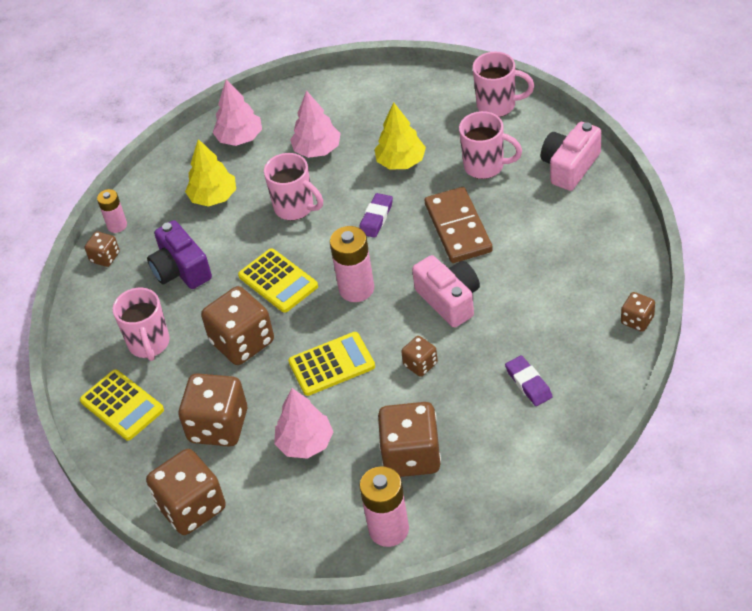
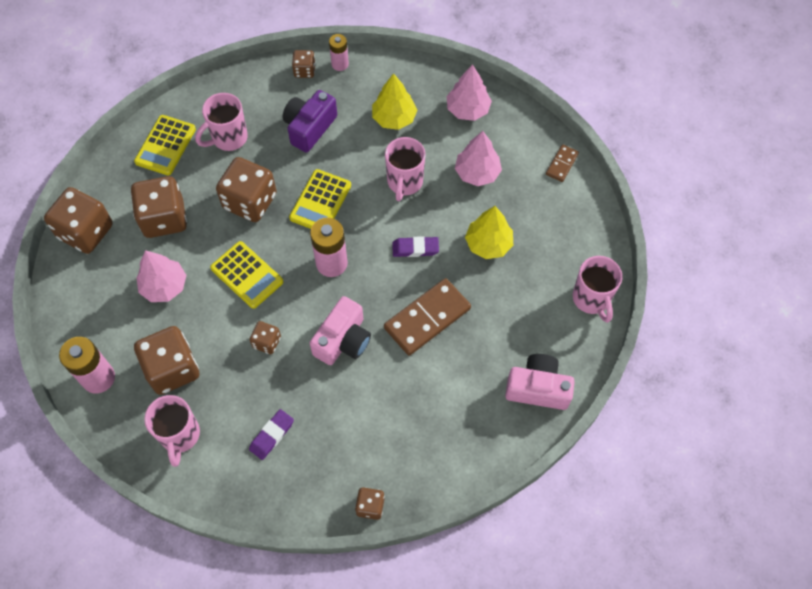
camera: 60 degrees right, 15 degrees up
(344, 87) = (561, 164): none -> brown domino
(485, 166) = (510, 315): pink mug -> pink mug (180, 435)

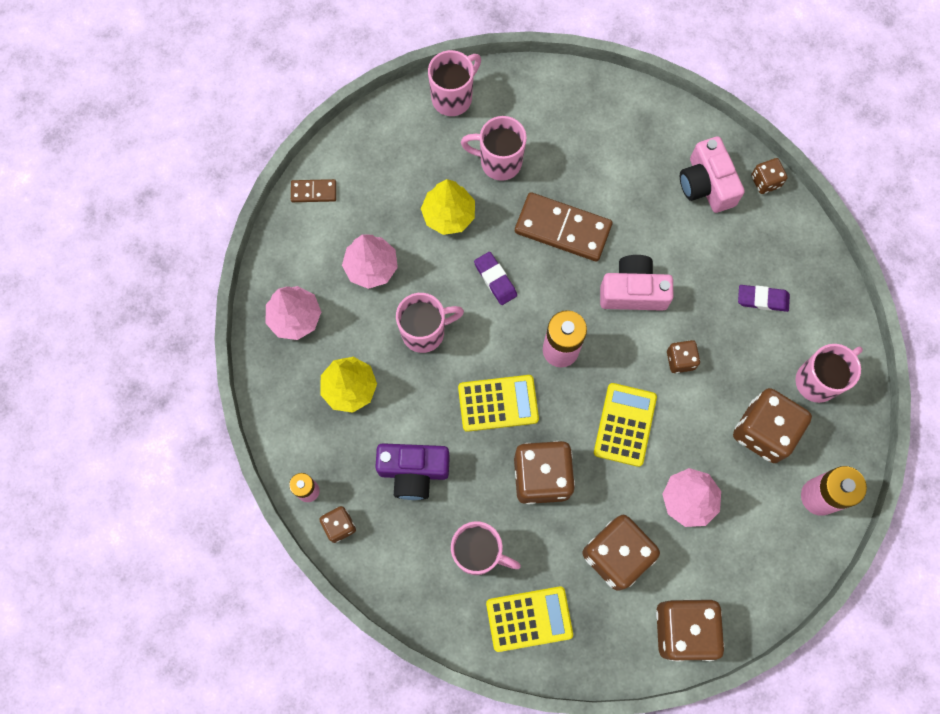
camera: 120 degrees left, 10 degrees up
(513, 303) = (499, 162): none -> pink mug
(538, 388) = (571, 102): pink camera -> pink camera (706, 184)

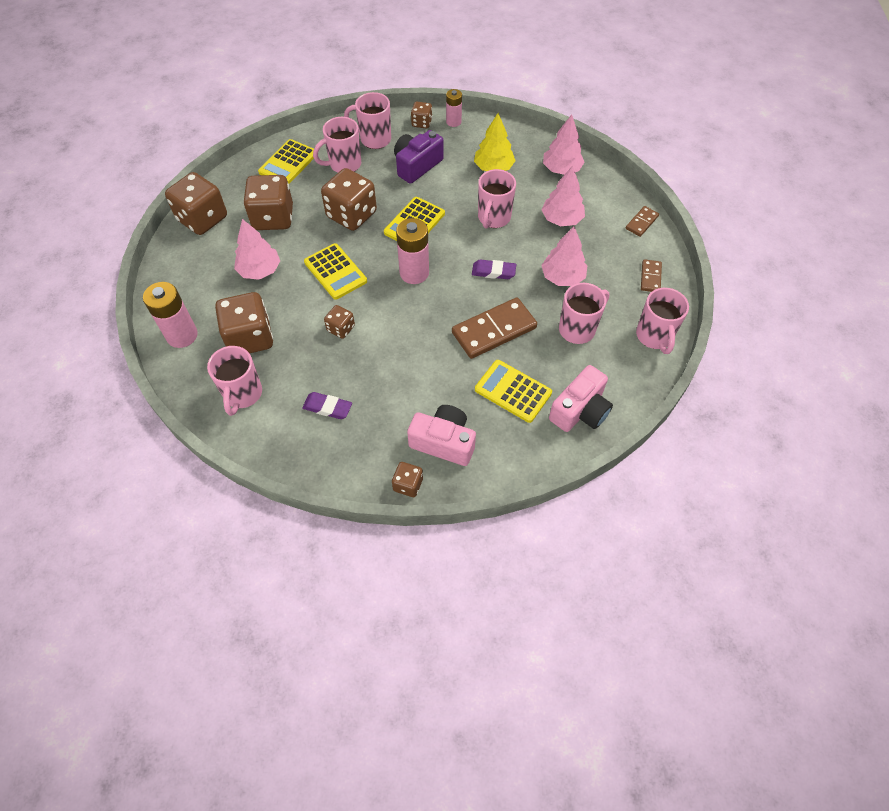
camera: 130 degrees right, 15 degrees down
(383, 141) = (650, 277): none -> brown domino
(411, 556) = (374, 139): none -> pink mug
(448, 215) = (562, 277): yellow tree -> pink tree
(611, 168) = (513, 391): none -> yellow calculator
(633, 291) = (411, 337): pink camera -> pink camera (580, 410)
(762, 299) = (327, 407): purple eraser -> purple eraser turned 60 degrees clockwise

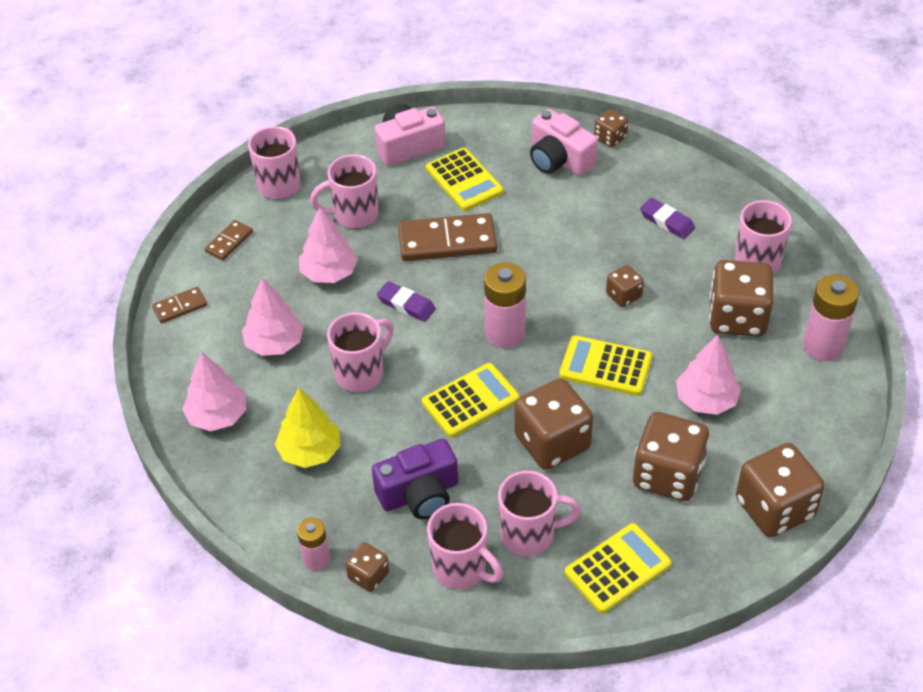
camera: 155 degrees left, 10 degrees down
(335, 272) = (605, 366): yellow calculator -> yellow calculator turned 60 degrees counterclockwise

